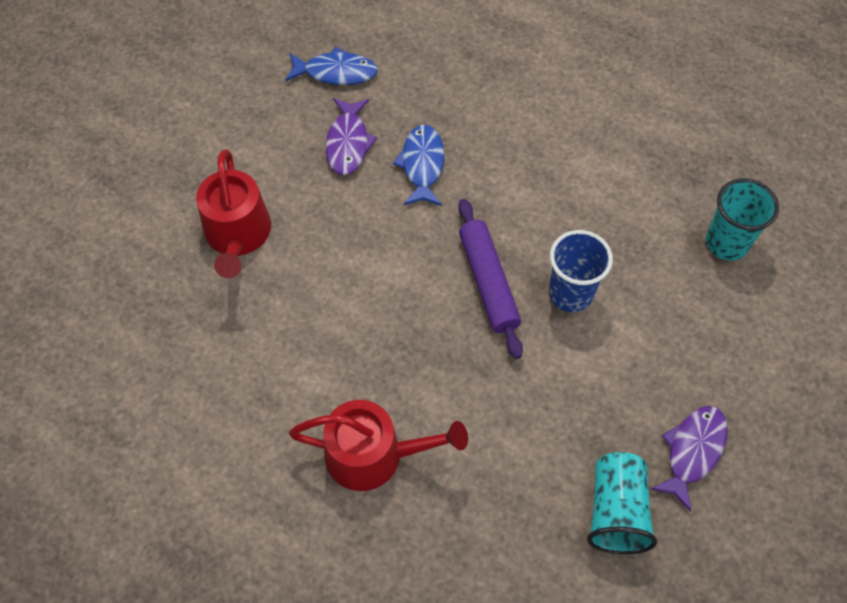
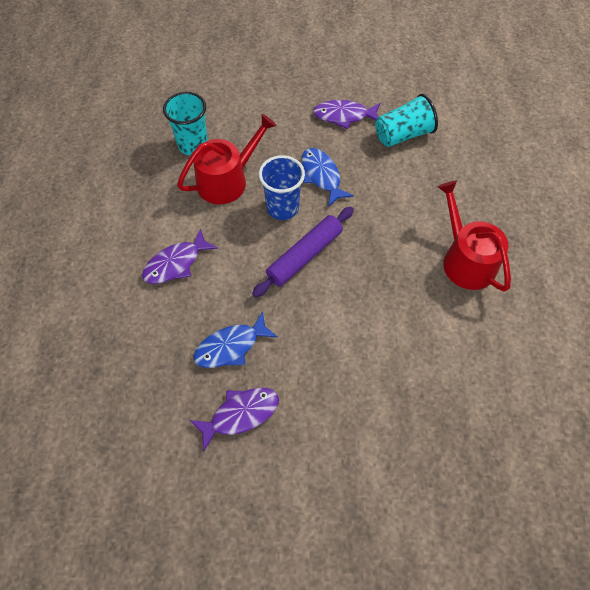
camera: 120 degrees left, 0 degrees up
(237, 235) = (378, 446): red watering can -> red watering can (227, 180)
(336, 72) = (169, 471): blue fish -> blue fish (321, 176)
(553, 158) = (176, 263): none -> purple fish

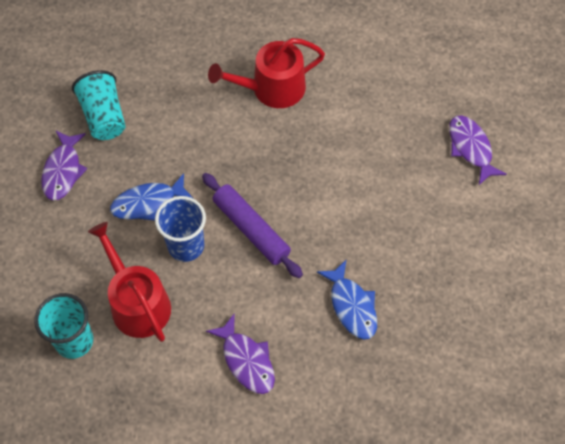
camera: 85 degrees left, 0 degrees up
(240, 414) = (423, 299): purple fish -> purple fish (471, 148)

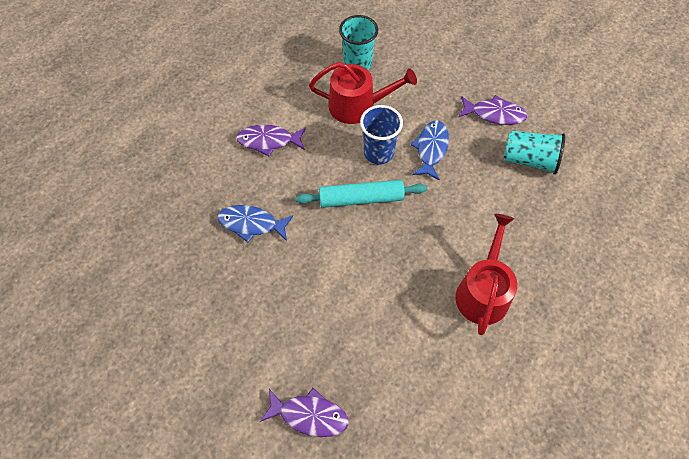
camera: 125 degrees right, 0 degrees up
(63, 171) = (494, 114): purple fish -> purple fish turned 150 degrees clockwise
(251, 229) = (361, 198): purple rolling pin -> turquoise rolling pin

